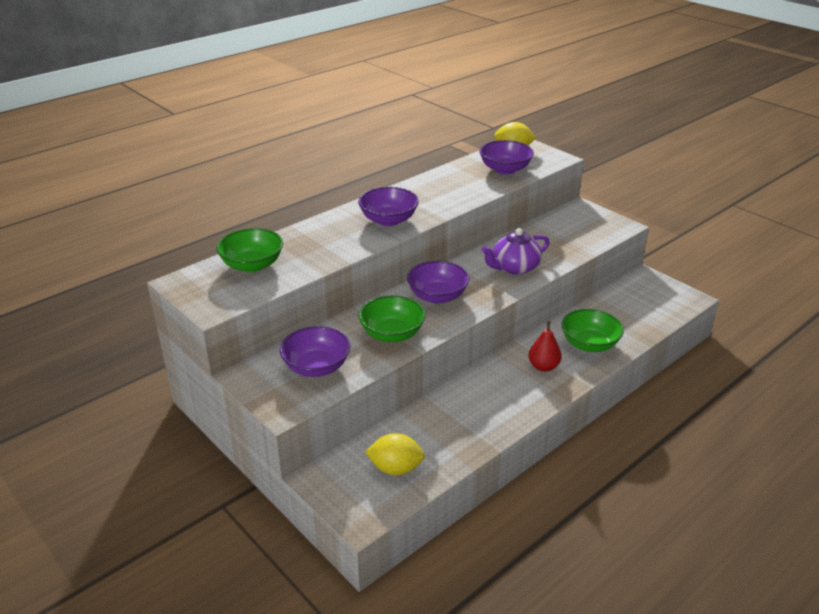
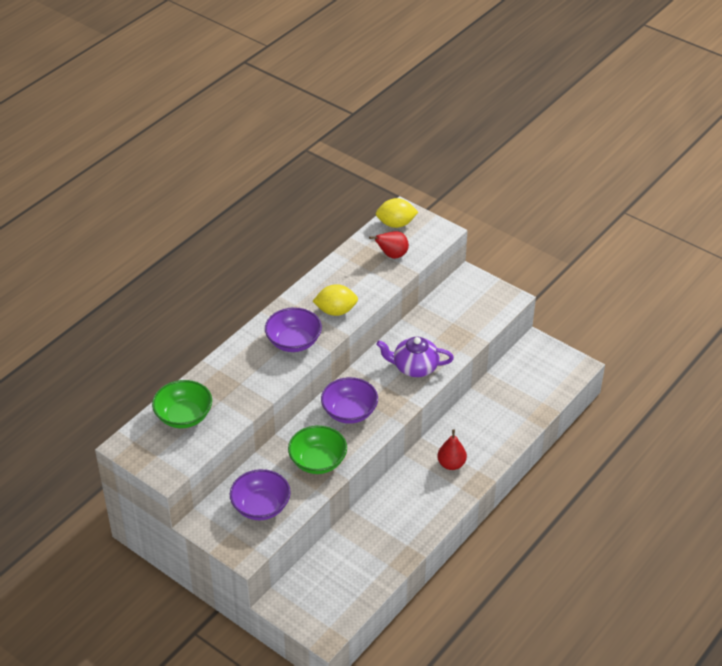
camera: 10 degrees left, 10 degrees up
(395, 468) = (342, 585): yellow lemon -> yellow lemon (336, 311)
(505, 169) = (392, 255): purple bowl -> red pear
(514, 267) = (414, 367): purple teapot -> purple teapot turned 45 degrees clockwise
(589, 344) = (489, 433): green bowl -> none

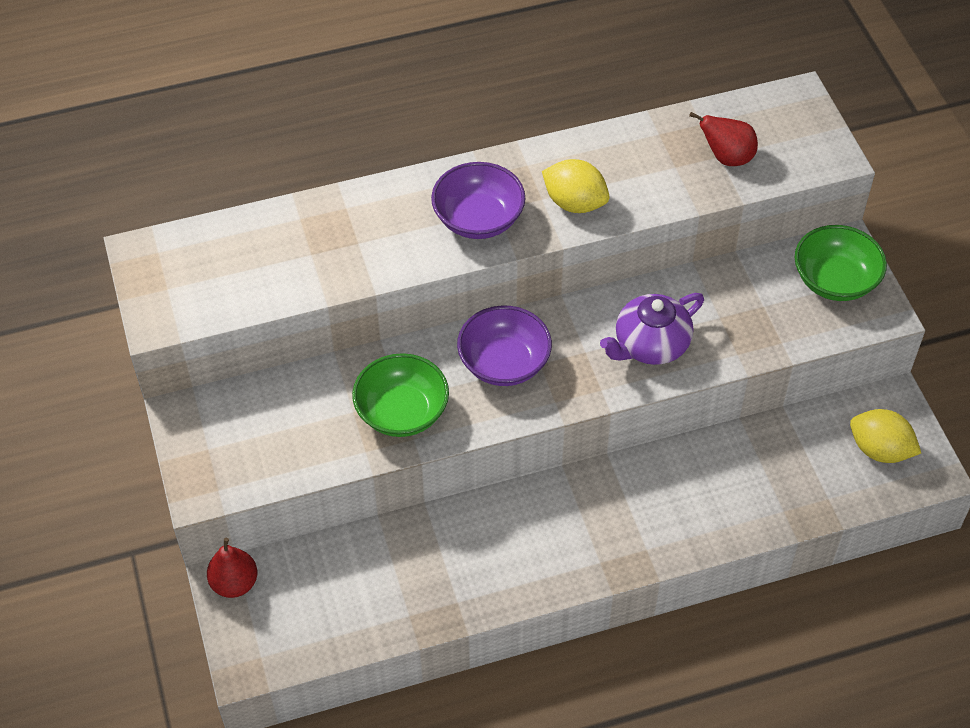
camera: 35 degrees right, 10 degrees up
(184, 416) = (247, 251): green bowl -> green bowl (835, 280)
(261, 506) = (275, 434): purple bowl -> none
(396, 224) = (773, 112): yellow lemon -> yellow lemon (879, 450)
(414, 367) = (650, 345): purple teapot -> purple teapot turned 75 degrees counterclockwise
(451, 464) = (616, 518): red pear -> red pear (234, 583)

